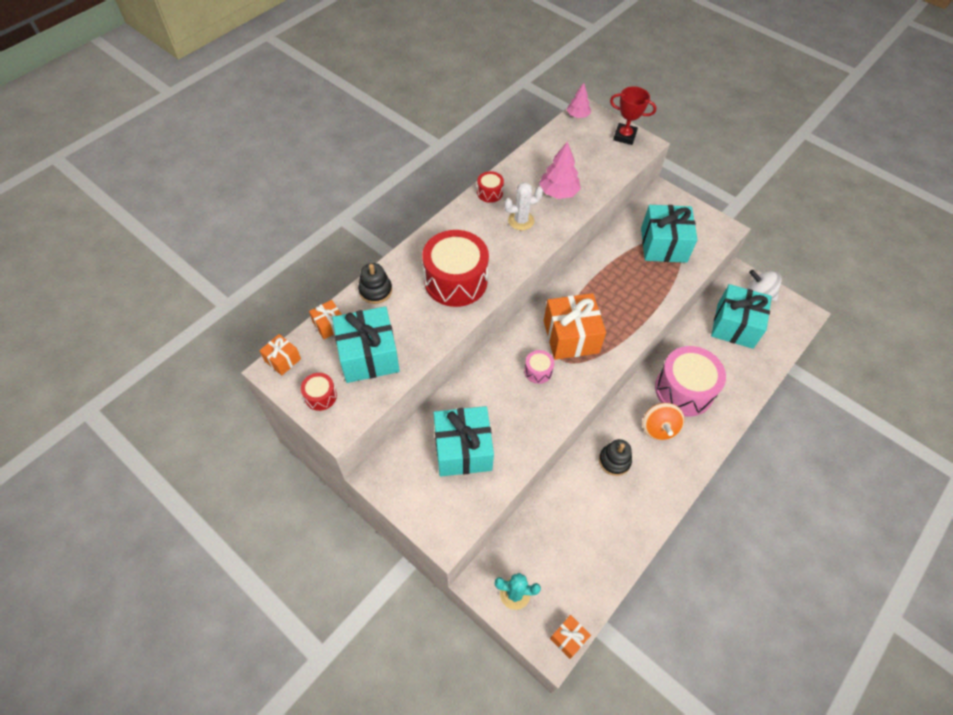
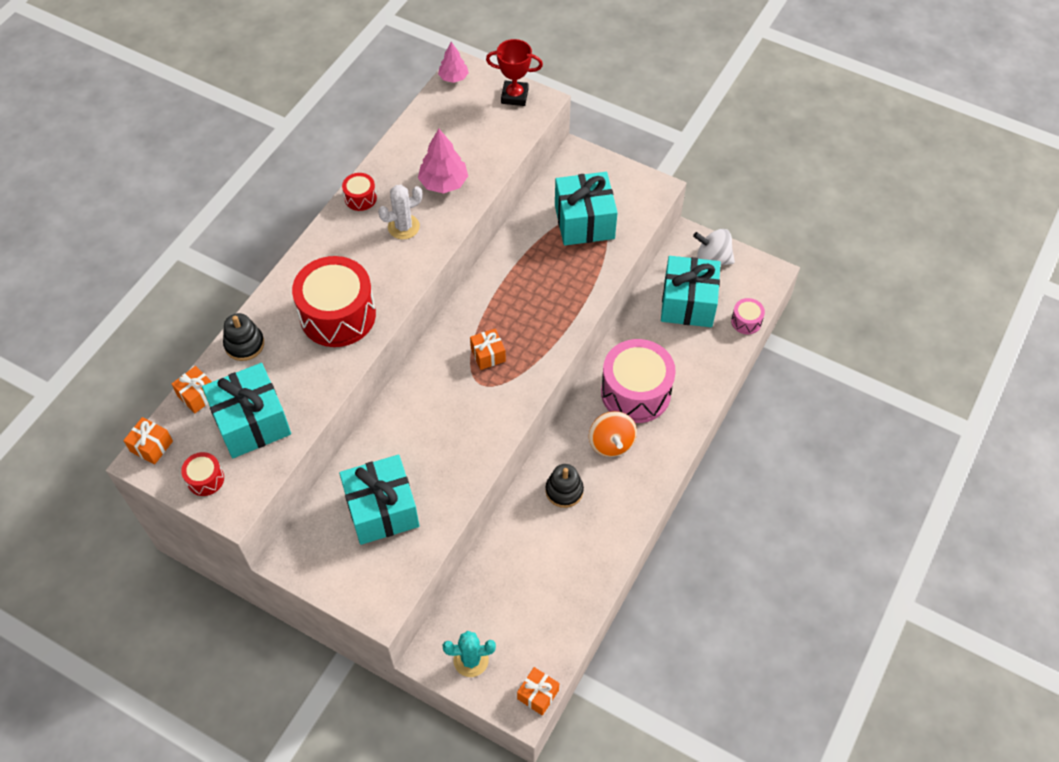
camera: 10 degrees left, 0 degrees up
(538, 371) = (455, 403): pink drum -> pink drum (746, 321)
(571, 336) = (488, 355): orange gift -> orange gift, size x0.49

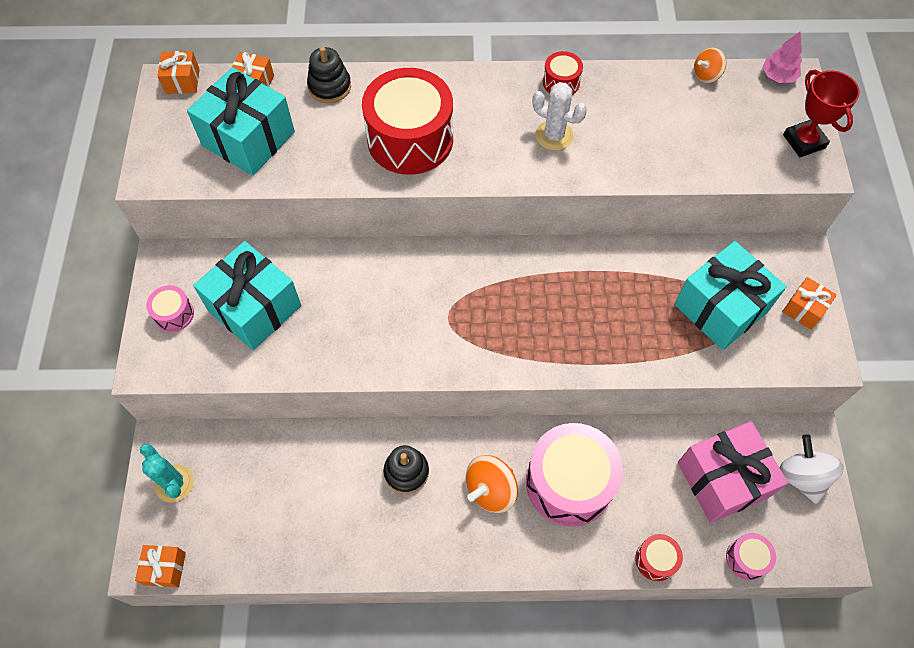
camera: 60 degrees right, 5 degrees up
(205, 479) = (169, 138): red drum -> red drum (655, 560)
(346, 571) = (174, 314): none -> pink drum
(421, 114) = (706, 75): none -> orange spinning top
(443, 183) = (635, 140): pink tree -> none
(488, 355) = (487, 305): orange gift -> orange gift (804, 309)
(688, 303) = (722, 480): turquoise gift -> pink gift

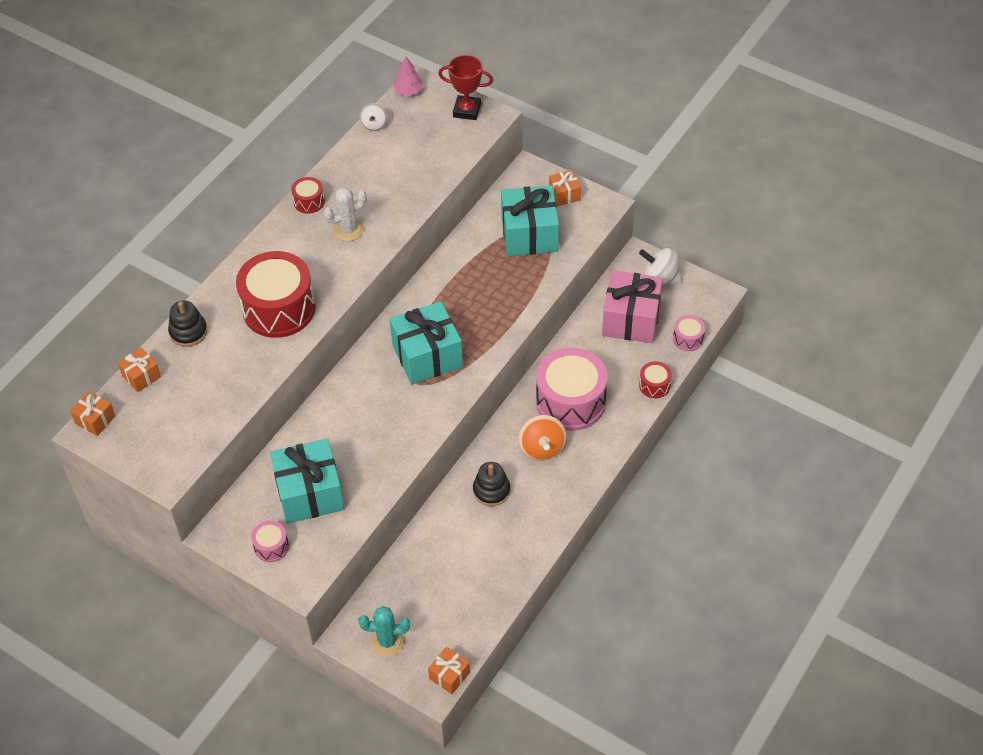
camera: 55 degrees left, 10 degrees down
(248, 139) = (190, 402): turquoise gift -> turquoise gift (427, 356)
(706, 75) = (374, 125): orange spinning top -> white spinning top

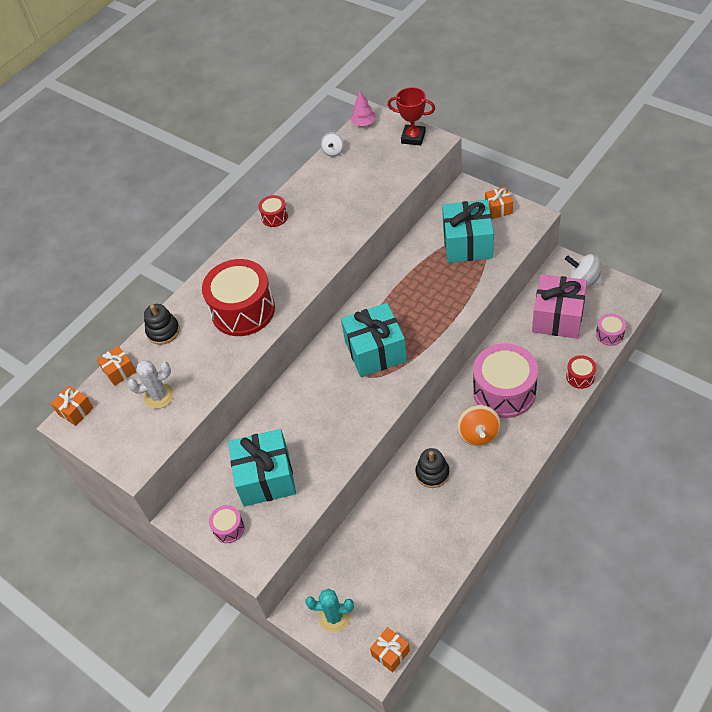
camera: 10 degrees right, 0 degrees up
(348, 230) = (307, 240): white cactus -> white cactus (159, 396)

